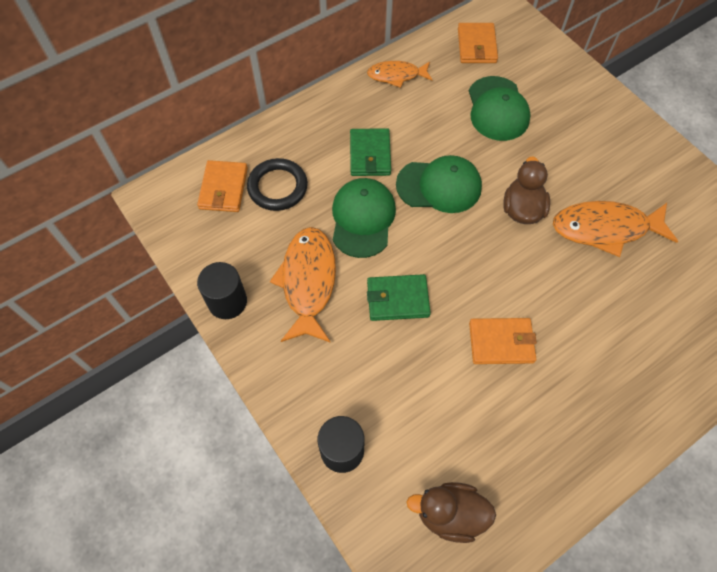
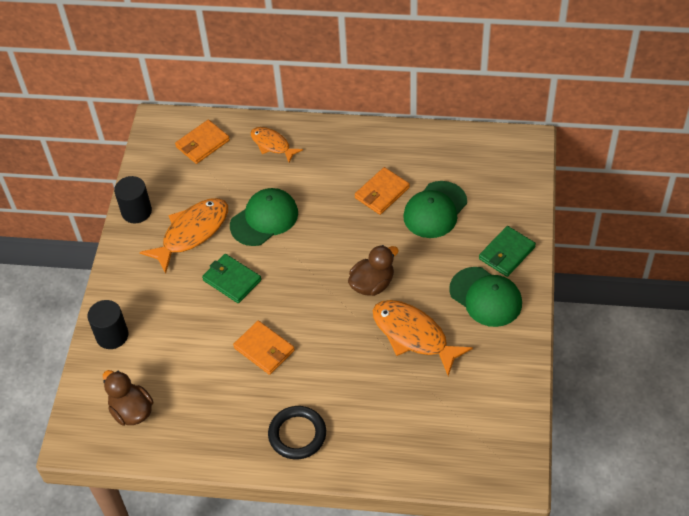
camera: 45 degrees right, 10 degrees down
(277, 187) = (235, 164): black ring -> black ring (297, 434)
(370, 154) = (313, 183): green wallet -> green wallet (506, 253)
(396, 75) = (391, 142): orange fish -> orange fish (272, 145)
(439, 186) = (335, 232): green cap -> green cap (485, 297)
(476, 46) = (473, 157): orange wallet -> orange wallet (382, 193)

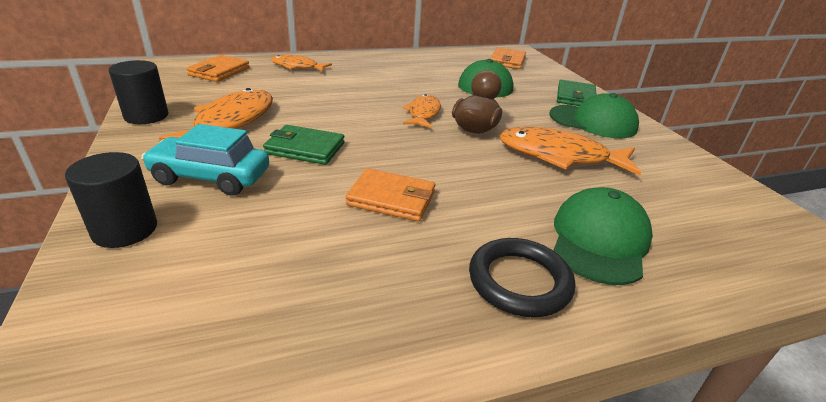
camera: 30 degrees left, 20 degrees down
(132, 411) = (188, 328): brown duck -> none
(164, 299) = (211, 177): none -> turquoise car
(264, 219) = (318, 104): green cap -> green cap (599, 240)
(343, 251) = (423, 113): none -> orange fish
(382, 193) = (428, 80): orange wallet -> orange wallet (507, 61)

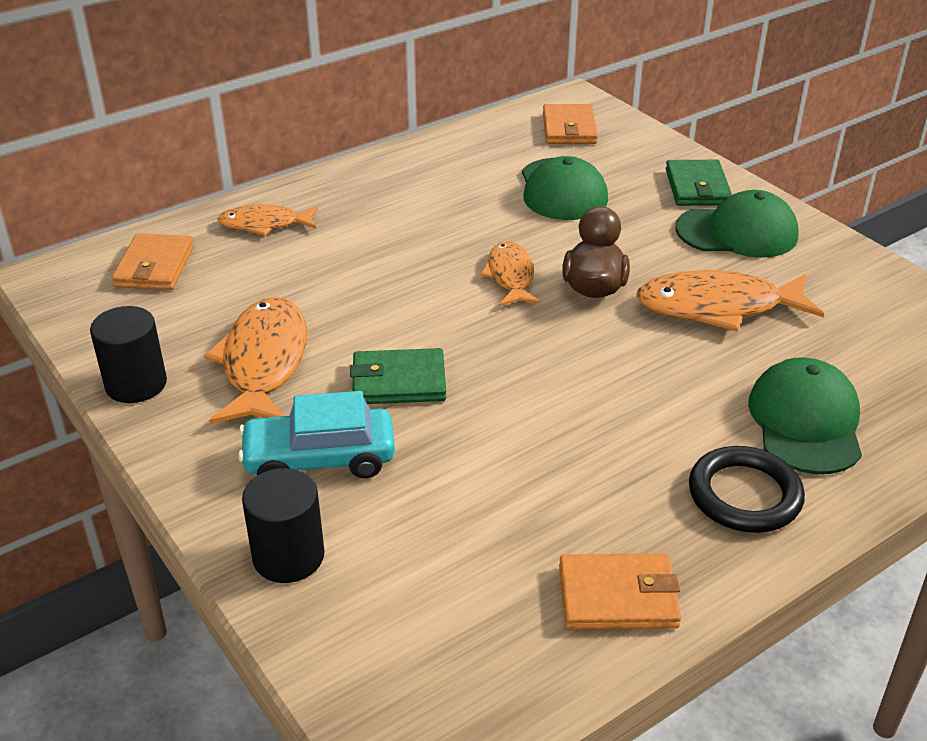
camera: 15 degrees left, 5 degrees up
(391, 199) = (556, 429): orange wallet -> orange wallet (618, 597)

